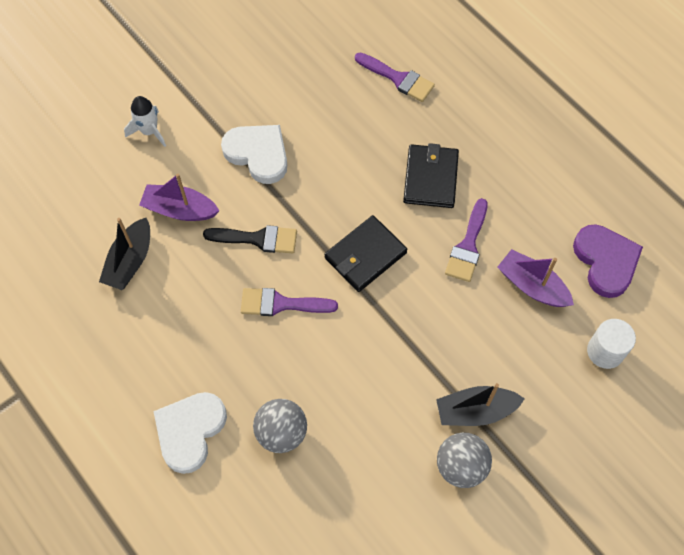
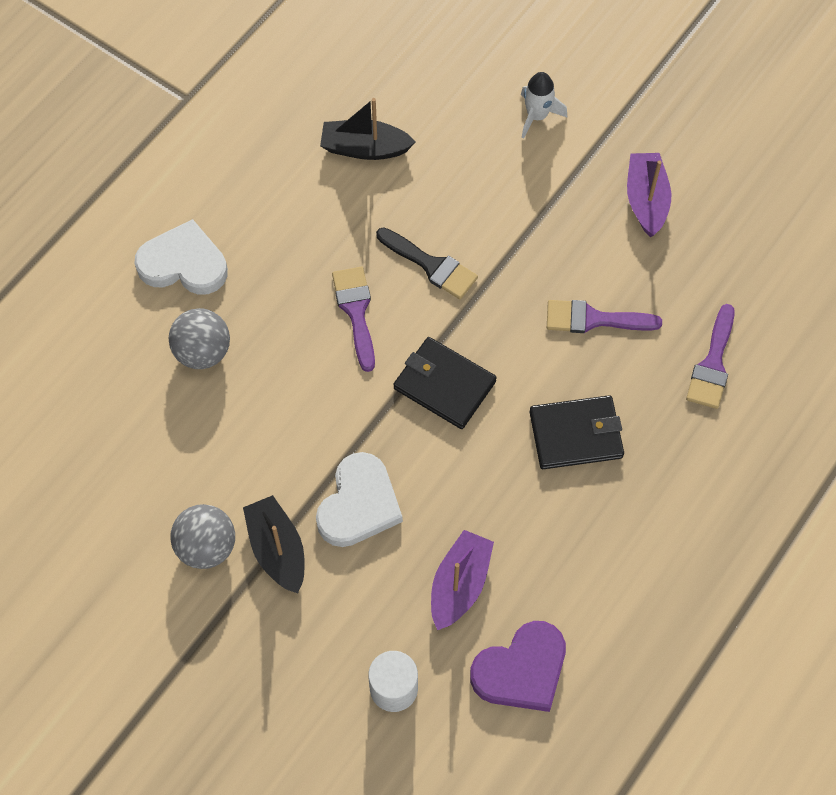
camera: 75 degrees right, 0 degrees up
(180, 209) = (444, 177): purple boat -> purple boat (646, 200)
(257, 239) = (431, 265): black brush -> black brush turned 45 degrees counterclockwise
(258, 154) = (545, 235): white heart -> white heart (359, 504)
(468, 246) = (493, 498): purple brush -> purple brush (594, 319)

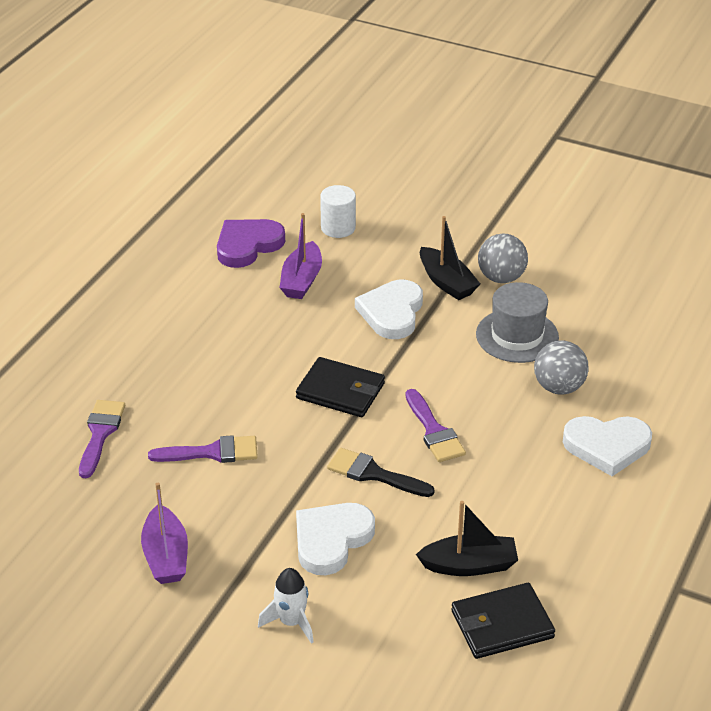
camera: 170 degrees right, 25 degrees down
(221, 440) = (517, 336): none -> grey hat
(487, 194) = (331, 540): none -> white heart
(576, 435) = (220, 373): black wallet -> black wallet (501, 624)

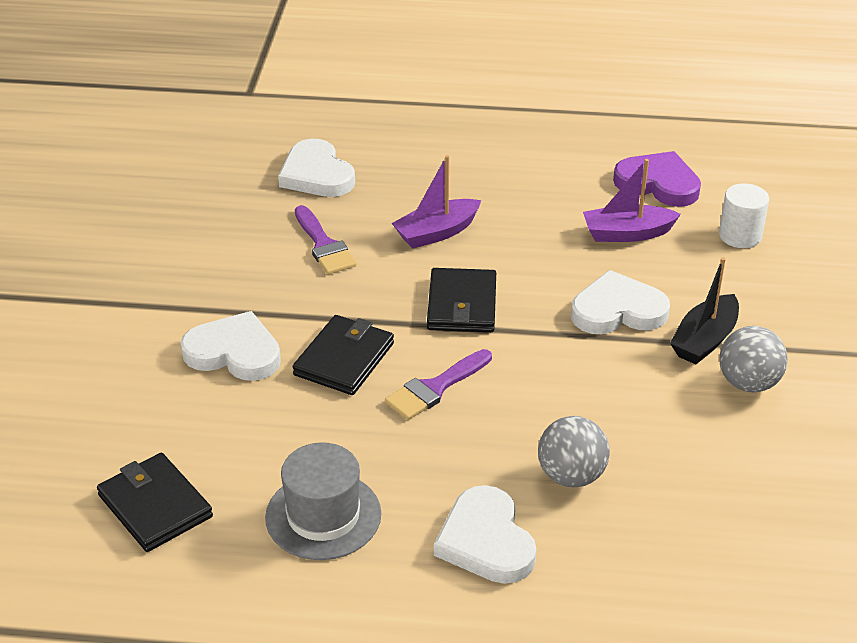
camera: 70 degrees right, 0 degrees up
(100, 434) = (316, 174): purple brush -> white heart
(166, 556) = (172, 255): purple boat -> purple boat (437, 233)
(291, 622) = (113, 354): white rocket -> none
(374, 474) = (344, 359): black brush -> black wallet
(469, 565) = (235, 461): black boat -> none
(517, 336) = (645, 420): grey hat -> grey hat (323, 515)

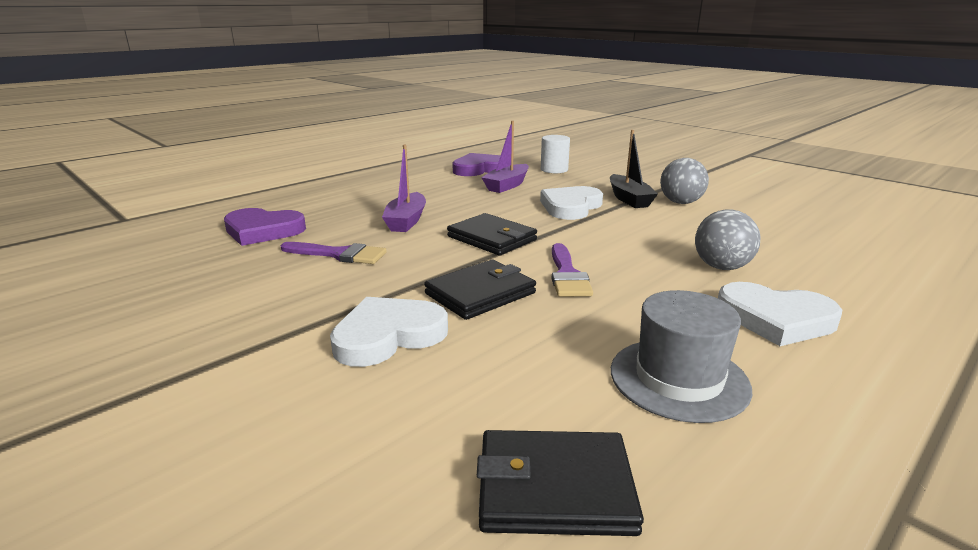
camera: 50 degrees left, 15 degrees down
(316, 174) = (263, 231): white heart -> purple heart
(344, 359) = (480, 293): black wallet -> black wallet turned 75 degrees clockwise

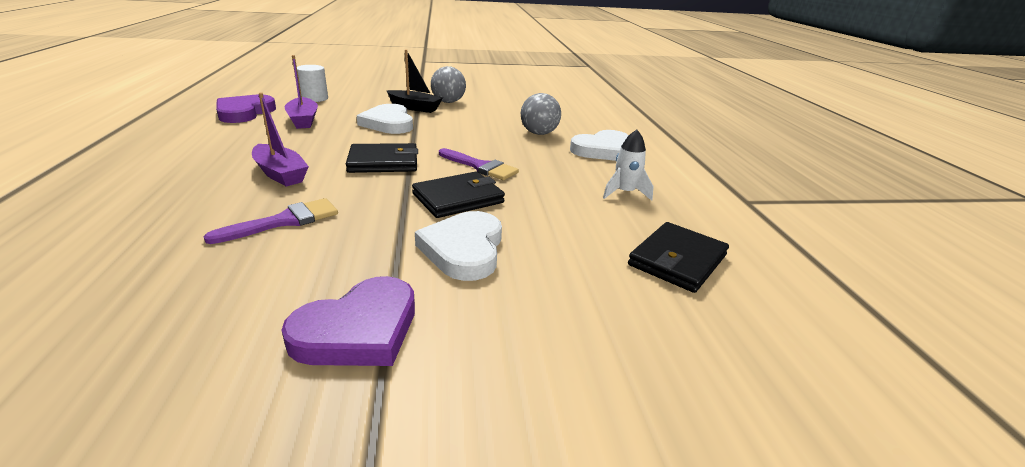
camera: 55 degrees left, 5 degrees up
(263, 231) = (130, 238): purple heart -> purple heart (358, 330)
(480, 293) = (458, 198): black wallet -> black wallet turned 60 degrees clockwise
(678, 378) = (624, 193): grey hat -> white rocket

